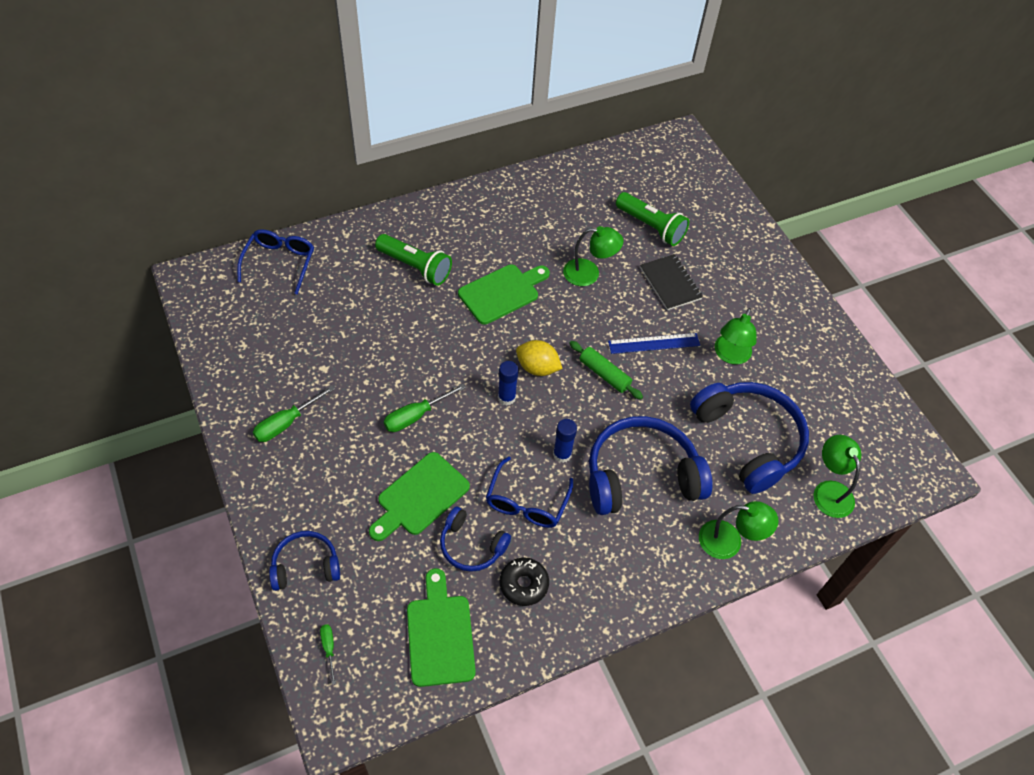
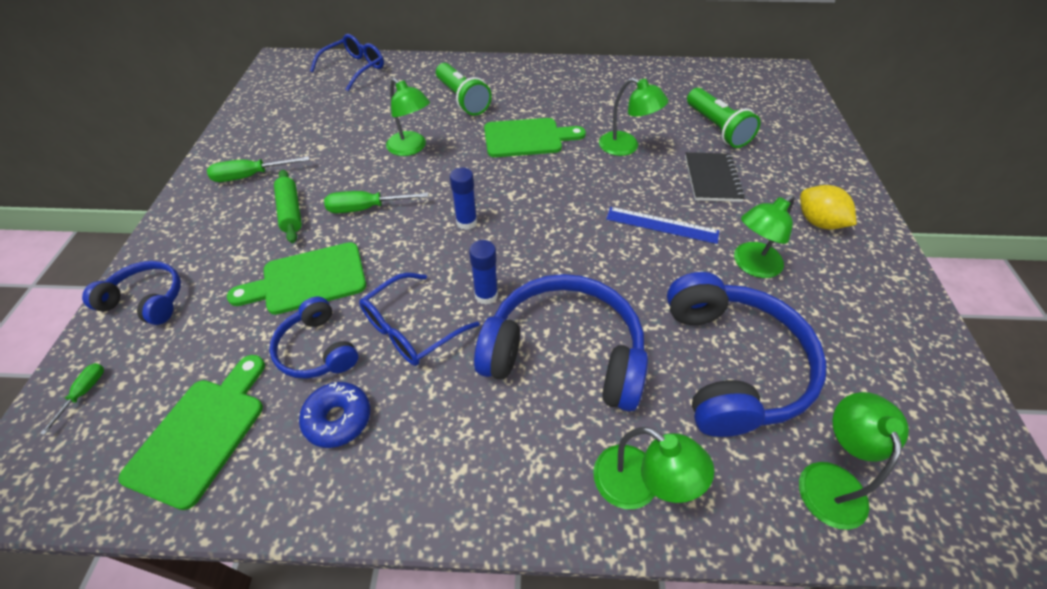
camera: 30 degrees right, 5 degrees down
(408, 340) = (411, 148): none -> green lamp
(523, 584) = (338, 419): black donut -> blue donut
(537, 368) = (517, 207): yellow lemon -> yellow lemon (818, 222)
(604, 374) = (586, 235): green rolling pin -> green rolling pin (291, 212)

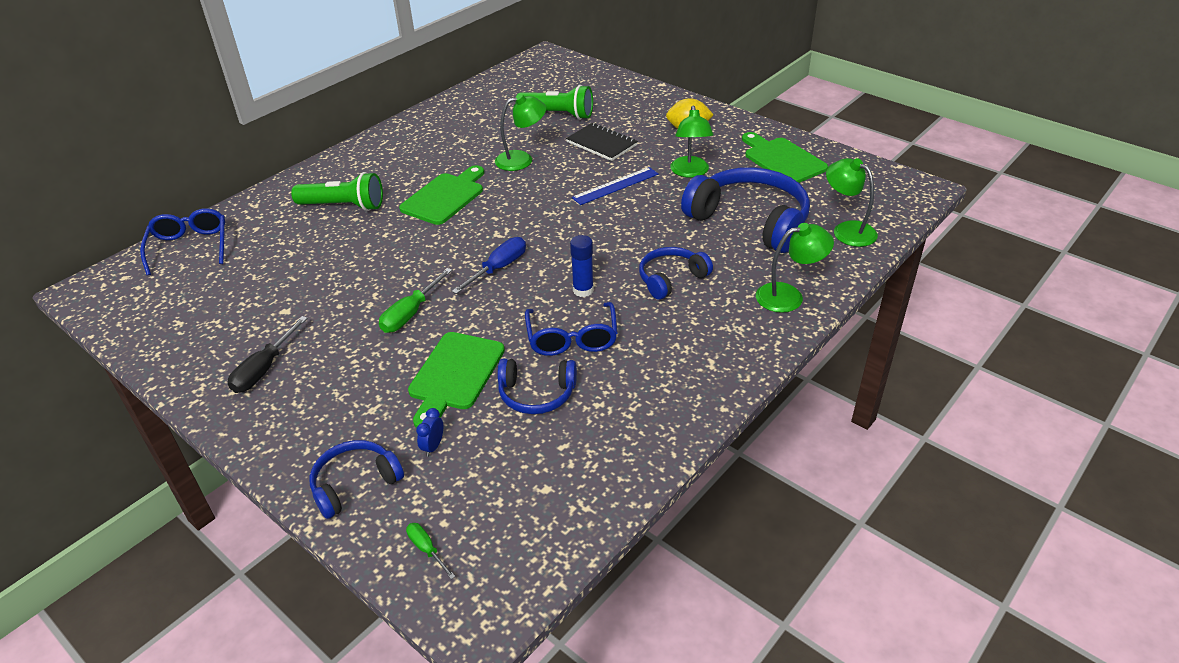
camera: 50 degrees left, 10 degrees down
(201, 434) = (550, 483): green cutting board -> green cutting board (782, 159)
(212, 320) = (433, 446): none -> blue clock
(250, 176) = (264, 369): green screwdriver -> black screwdriver
(291, 212) = (354, 359): green rolling pin -> none
(338, 419) = (613, 404): blue donut -> none
(411, 148) = (368, 260): green lamp -> none
(466, 222) = (498, 268): blue glue stick -> blue screwdriver
(564, 353) = (671, 279): blue headphones -> blue headphones, size x0.54

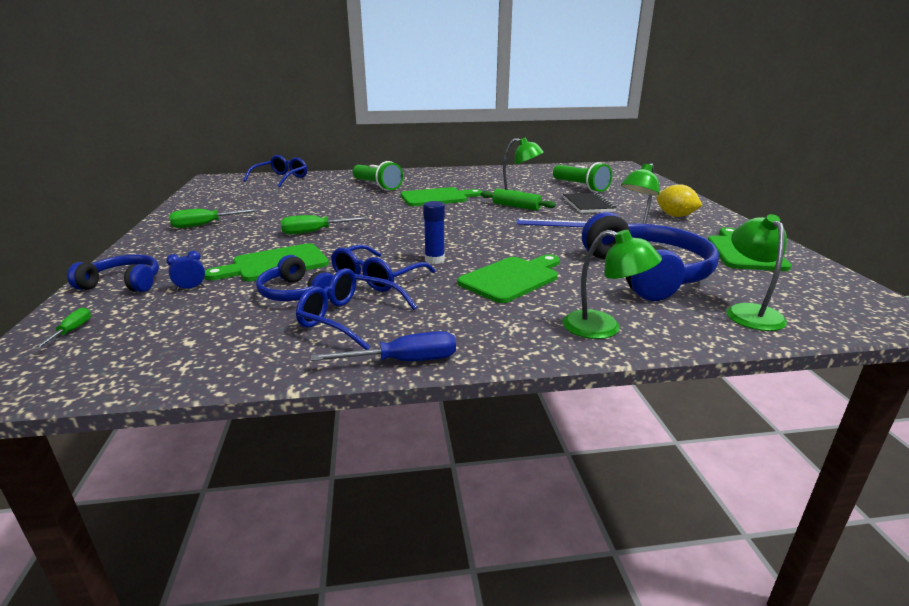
camera: 40 degrees right, 15 degrees down
(264, 369) = (205, 225): black screwdriver -> green screwdriver
(498, 268) = (403, 232): blue screwdriver -> blue screwdriver (404, 361)
(543, 176) = (516, 206): none -> green rolling pin
(622, 391) = (349, 319): none -> blue glasses
(671, 279) = (512, 278): blue headphones -> green cutting board

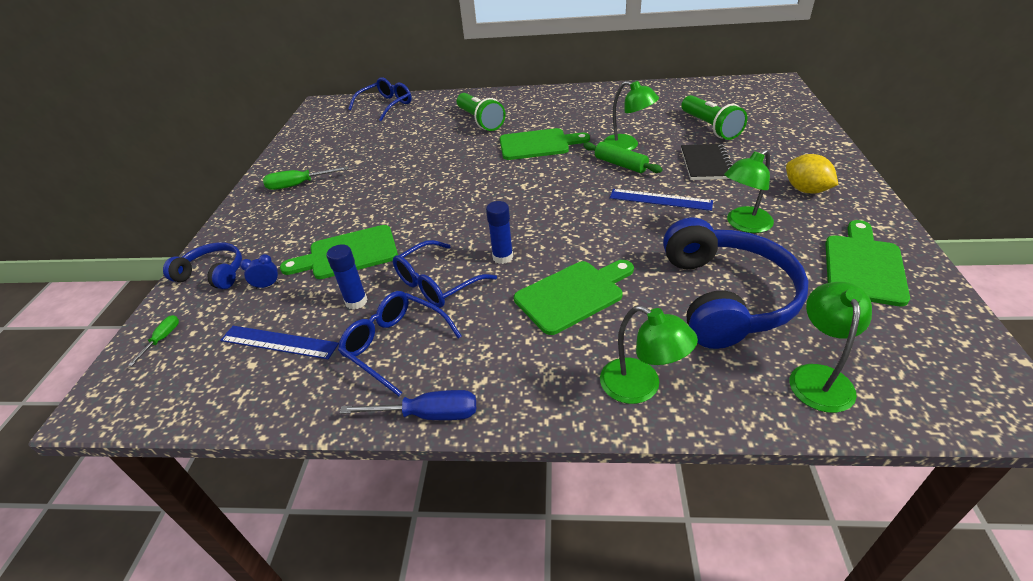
camera: 15 degrees right, 15 degrees up
(217, 324) = (279, 342): none -> blue ruler
(295, 293) = (356, 301): blue headphones -> blue glue stick
(315, 232) = (397, 202): green screwdriver -> none

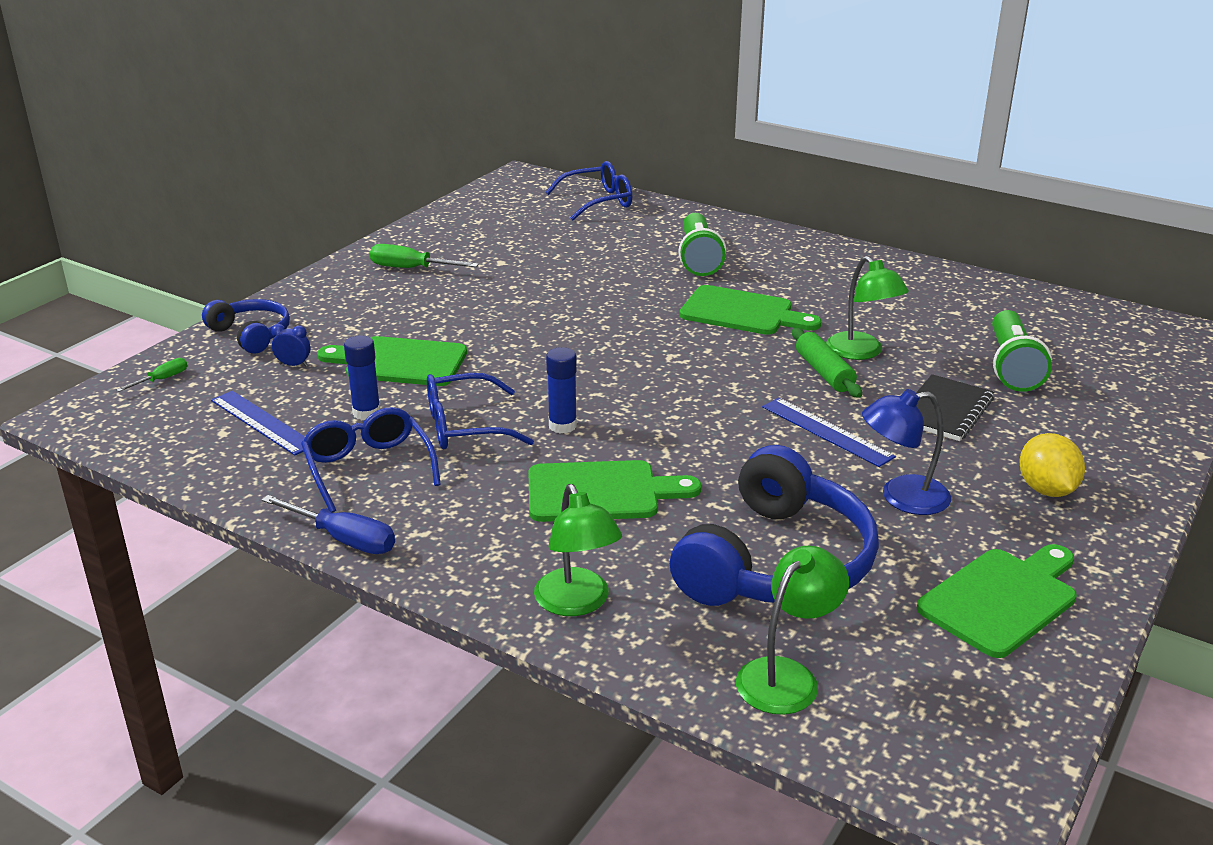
camera: 25 degrees right, 10 degrees down
(743, 224) = (901, 497): green lamp -> blue lamp

